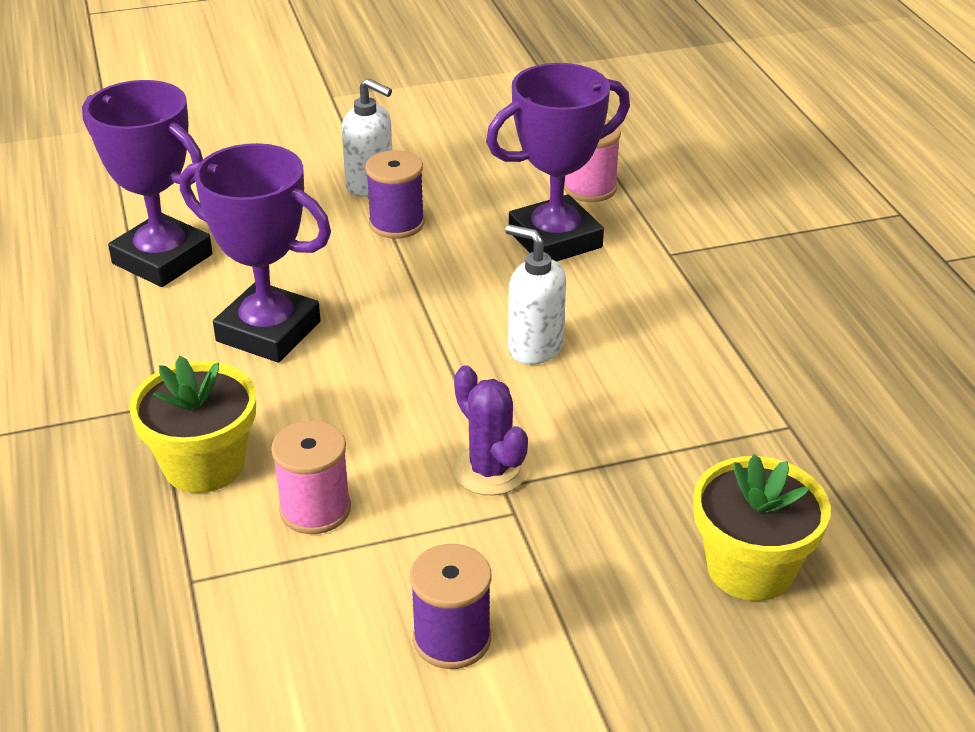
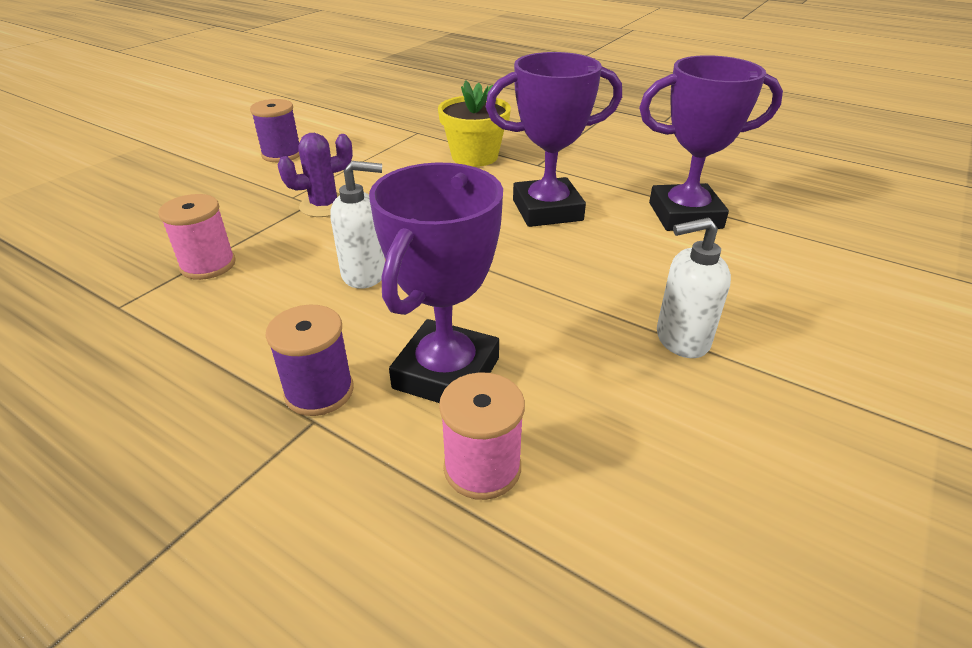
camera: 140 degrees right, 0 degrees up
(315, 509) = (398, 163): pink spool -> pink spool (208, 265)
(396, 224) = (597, 315): purple spool -> purple spool (319, 391)
(490, 470) = (324, 205): purple cactus -> purple cactus turned 45 degrees counterclockwise
(750, 568) = (130, 223): yellow flower pot -> none

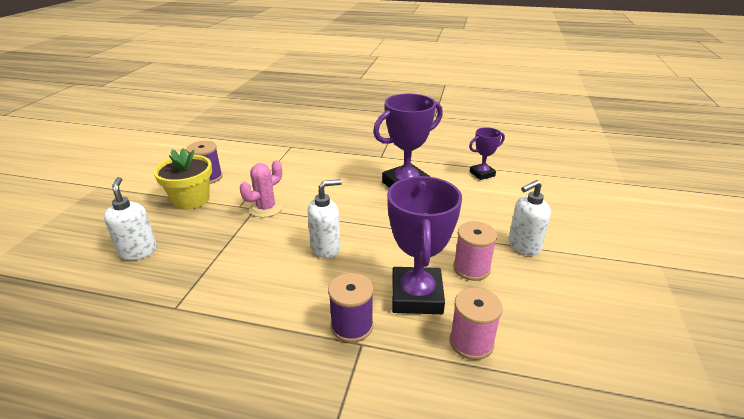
camera: 20 degrees left, 5 degrees down
(132, 228) = (138, 251): none -> white soap dispenser
(208, 265) = (217, 265): pink spool -> pink spool (471, 268)
(324, 205) = (266, 208): purple cactus -> pink cactus
(474, 156) = (339, 157): yellow flower pot -> yellow flower pot (191, 199)
(685, 215) = (482, 174): purple trophy -> purple trophy, size x0.54

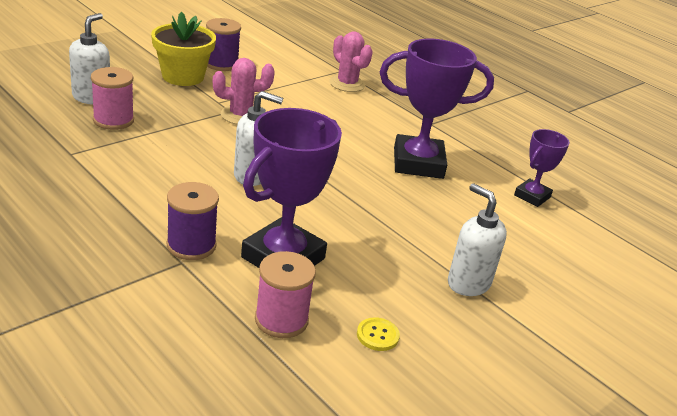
camera: 30 degrees right, 0 degrees up
(305, 154) = (347, 84): none -> pink cactus
(471, 268) = (374, 269): pink spool -> pink spool (113, 120)
(482, 174) = (532, 196): purple trophy -> purple trophy turned 60 degrees counterclockwise
(523, 246) = (468, 283): white soap dispenser -> white soap dispenser turned 45 degrees clockwise
(529, 313) = (377, 335): none -> yellow button

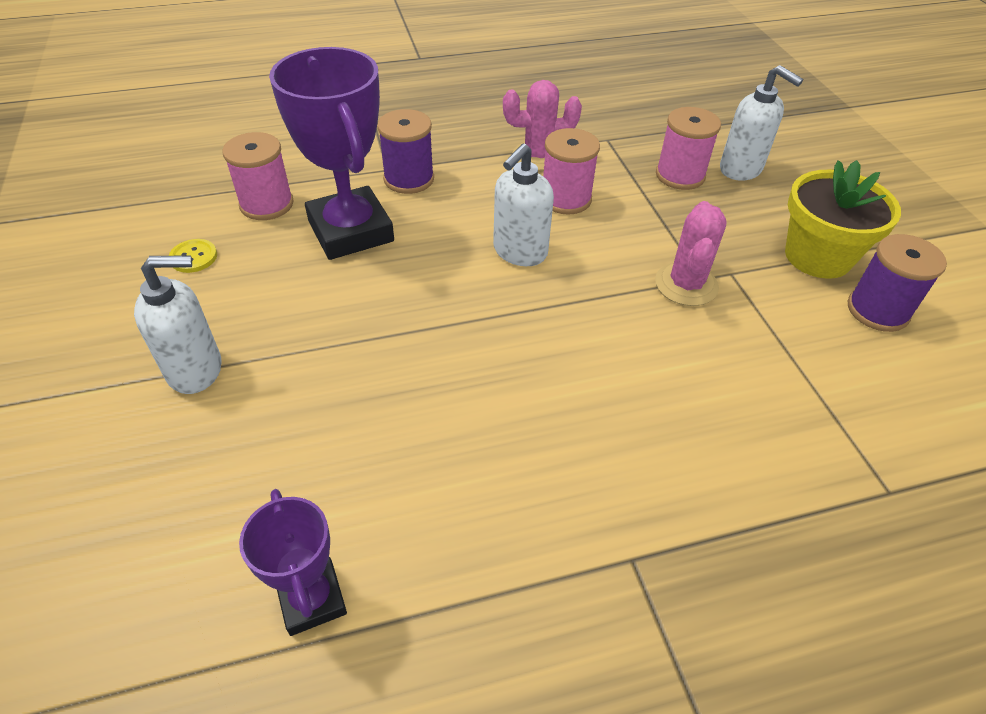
camera: 120 degrees right, 15 degrees up
(174, 164) = (565, 199): none -> pink spool
(347, 84) = (818, 474): pink cactus -> pink cactus (538, 156)
(418, 163) = (490, 456): purple trophy -> none

